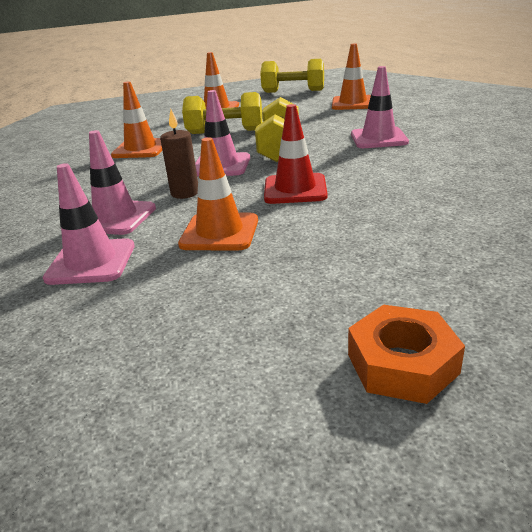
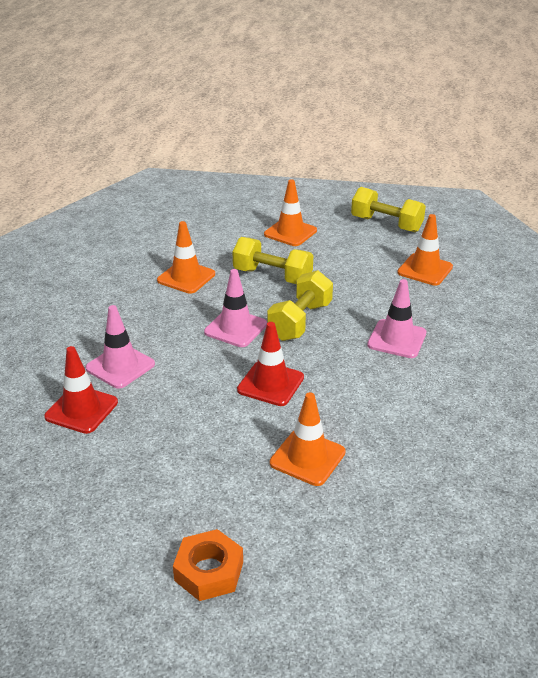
camera: 20 degrees right, 5 degrees up
(91, 262) = (81, 409): pink traffic cone -> red traffic cone
(185, 193) = (185, 355): brown candle -> none
(219, 232) = (182, 413): orange traffic cone -> orange traffic cone (307, 457)

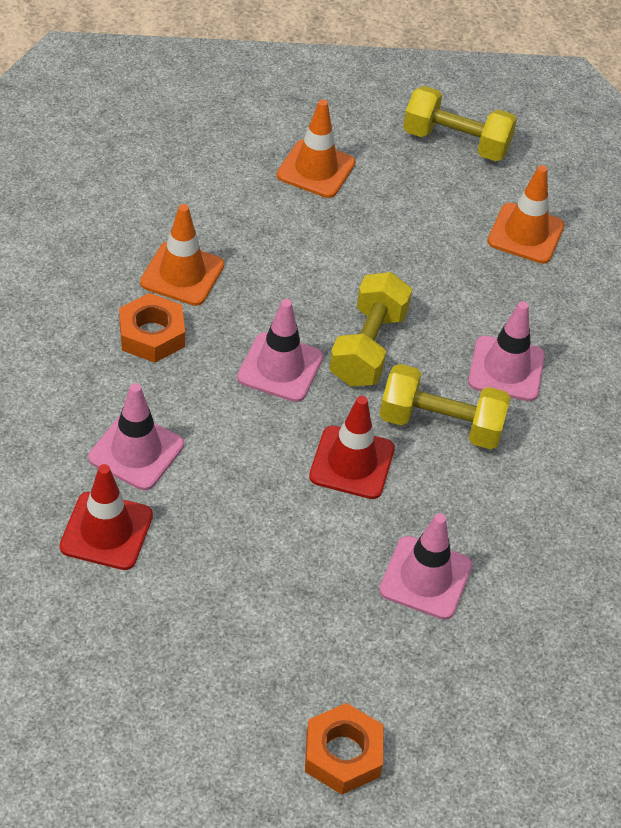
camera: 15 degrees left, 15 degrees up
(155, 306) = (152, 335): none -> orange nut
(272, 276) = (309, 262): yellow dumbbell -> yellow dumbbell (440, 424)
(307, 457) = (425, 578): orange traffic cone -> pink traffic cone

